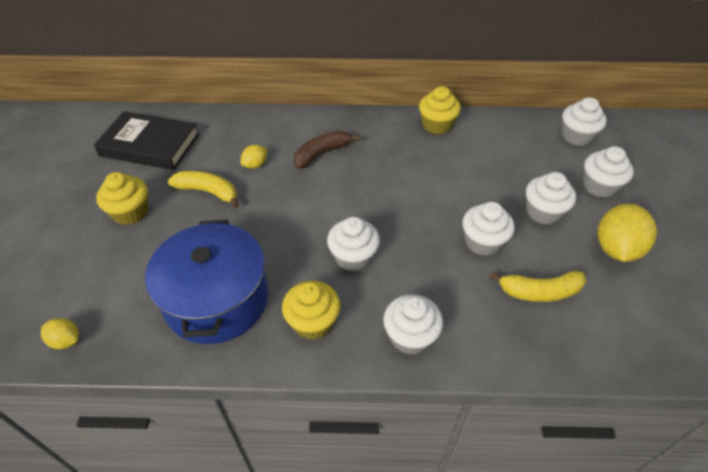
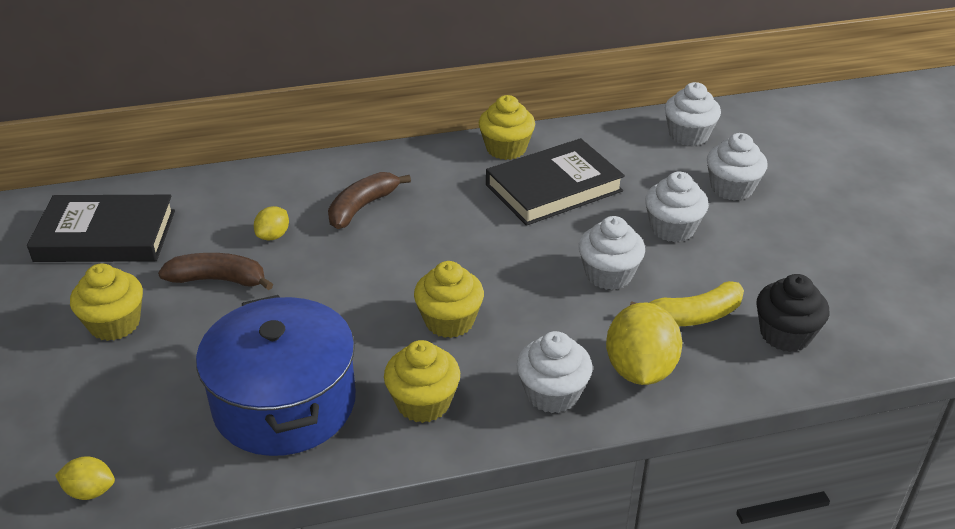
camera: 15 degrees left, 10 degrees down
(208, 192) = (218, 280): yellow banana -> brown banana
(353, 257) = (449, 321): white cupcake -> yellow cupcake
(462, 162) = (553, 188): none -> black book
(611, 325) = (785, 334): none -> black cupcake
(616, 249) = (769, 254): yellow lemon -> yellow lemon (640, 370)

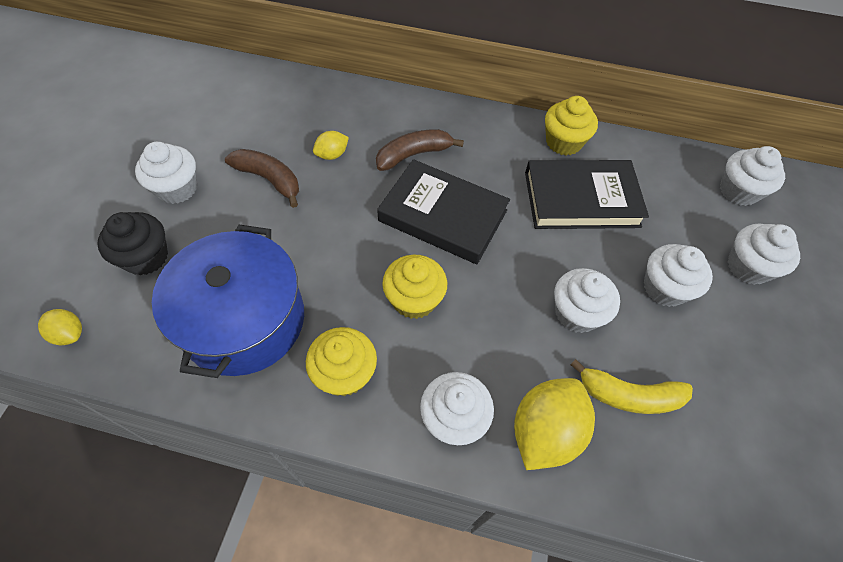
camera: 25 degrees right, 20 degrees up
(105, 236) = (219, 106): black book -> black book (443, 216)
(115, 324) = (177, 188): yellow cupcake -> white cupcake
(785, 334) = (707, 461): black cupcake -> black cupcake (146, 257)

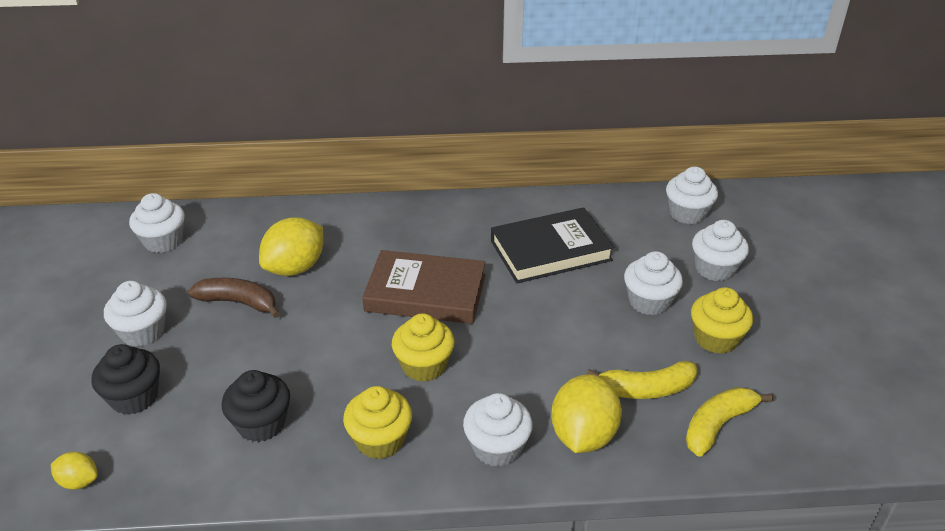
camera: 15 degrees left, 20 degrees down
(244, 320) = (261, 424): blue pot -> black cupcake
(332, 155) = (295, 268): yellow lemon -> yellow lemon, size x1.97
(414, 155) = (378, 250): brown banana -> none
(443, 216) = (425, 293): black book -> brown book
(563, 142) = (518, 209): yellow cupcake -> yellow cupcake (716, 339)
(576, 313) = (578, 339): white cupcake -> white cupcake (163, 241)
(692, 465) = (718, 425): none -> yellow banana

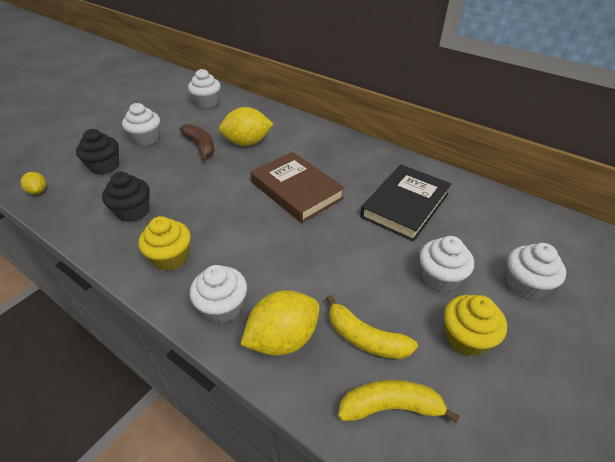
camera: 40 degrees right, 5 degrees up
(424, 366) = (244, 230): yellow cupcake -> none
(550, 250) = (405, 205): black book -> black book turned 75 degrees counterclockwise
(687, 213) = (545, 232): white cupcake -> none

